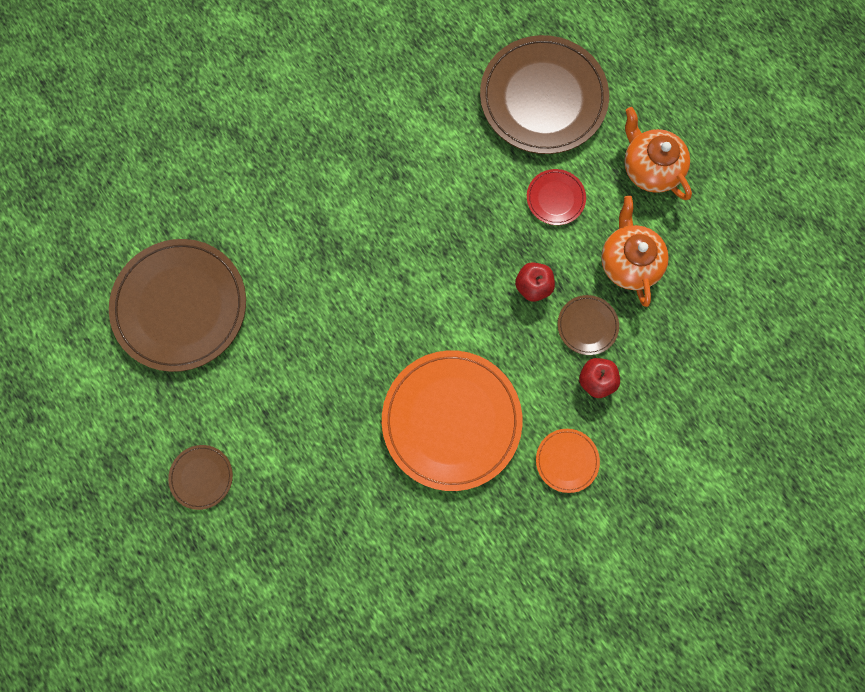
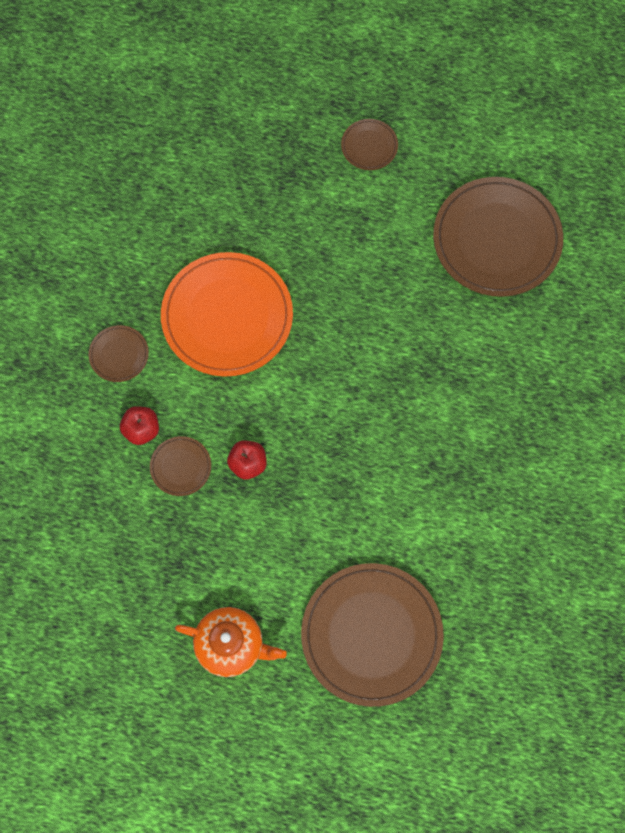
camera: 140 degrees right, 5 degrees down
(555, 198) = (288, 552): red plate -> none
(567, 460) = (119, 354): orange plate -> brown plate
(629, 262) = (187, 546): orange teapot -> none

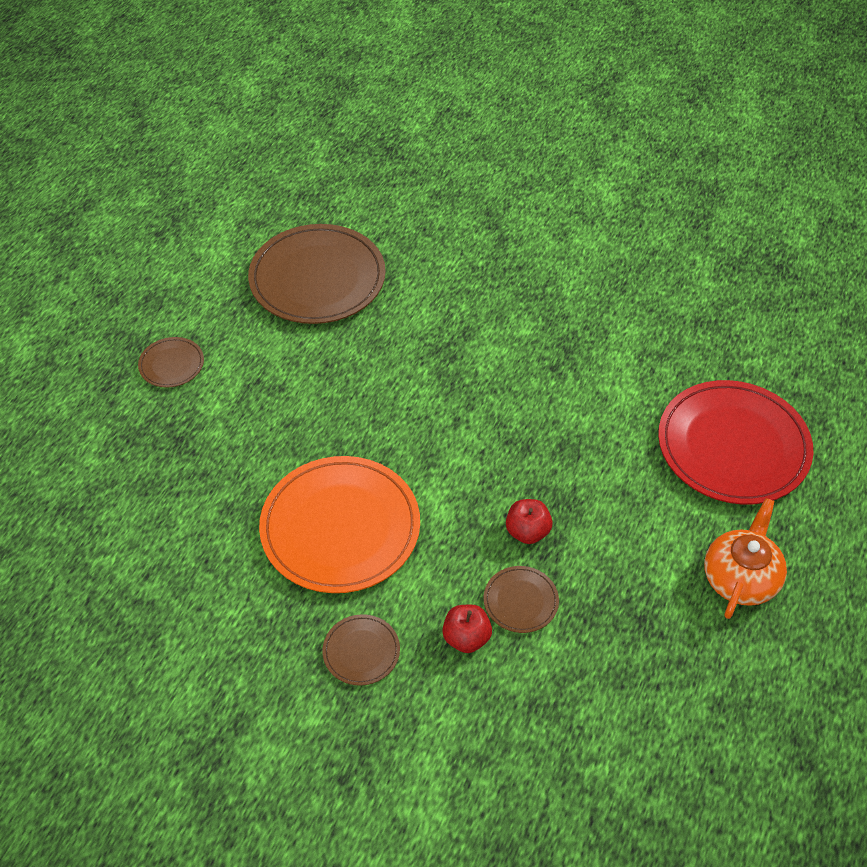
camera: 80 degrees left, 20 degrees down
(371, 635) = (733, 446): brown plate -> red plate

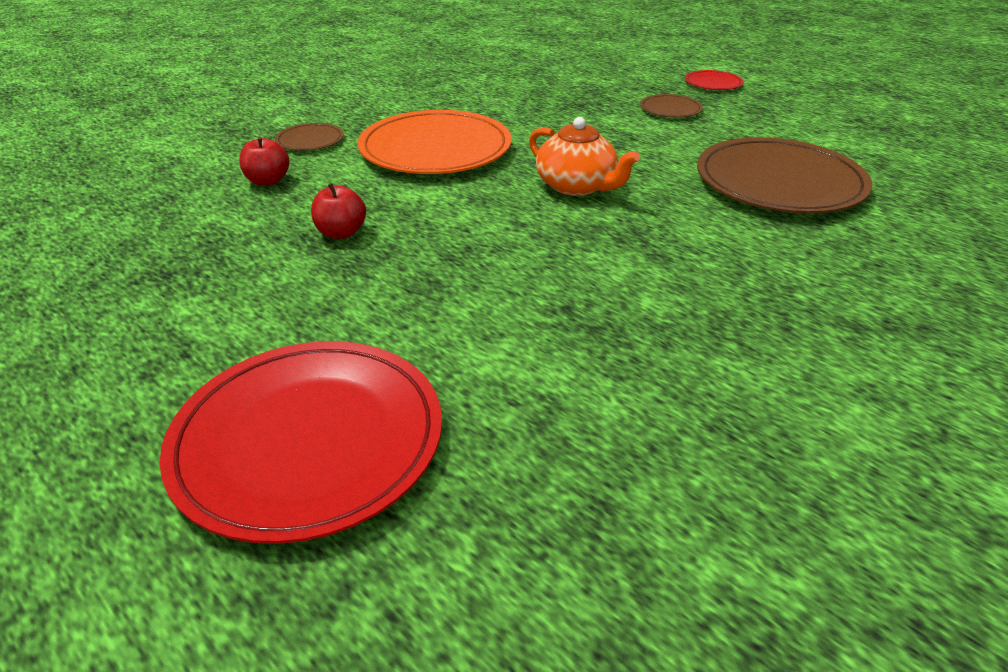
camera: 110 degrees right, 15 degrees down
(80, 340) = (713, 83): none -> red plate
(520, 601) = (270, 212): brown plate -> none
(740, 577) = (118, 365): orange teapot -> orange teapot (577, 186)

